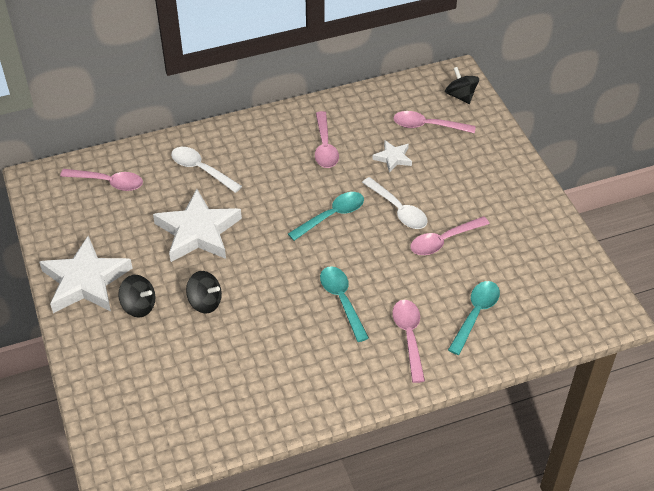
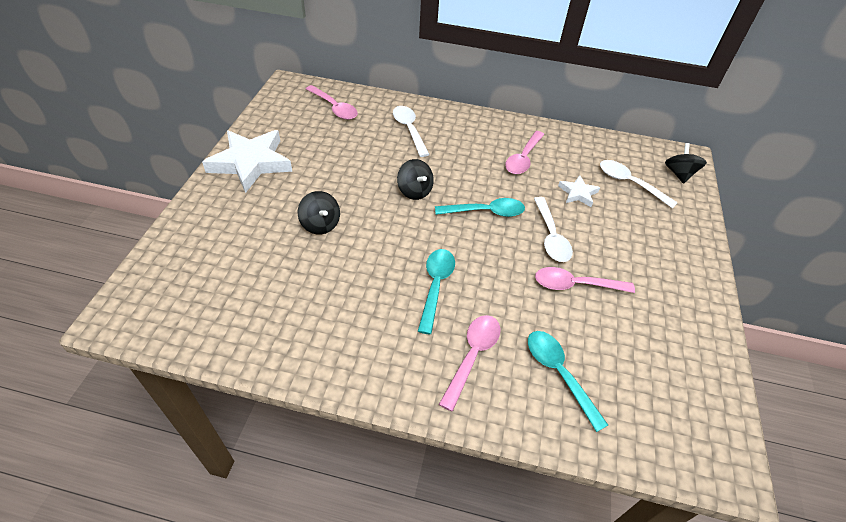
camera: 30 degrees right, 0 degrees up
(139, 306) = (269, 200): black spinning top -> black spinning top (414, 191)
(198, 231) = (365, 170): white star -> none
(427, 126) = (629, 183): pink spoon -> white spoon
(475, 314) = (558, 373): turquoise spoon -> turquoise spoon turned 90 degrees counterclockwise

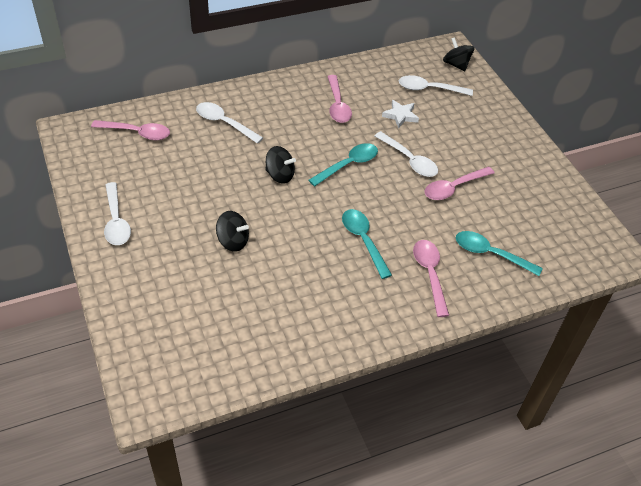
camera: 35 degrees left, 0 degrees up
(251, 163) = (116, 221): white star -> white spoon

